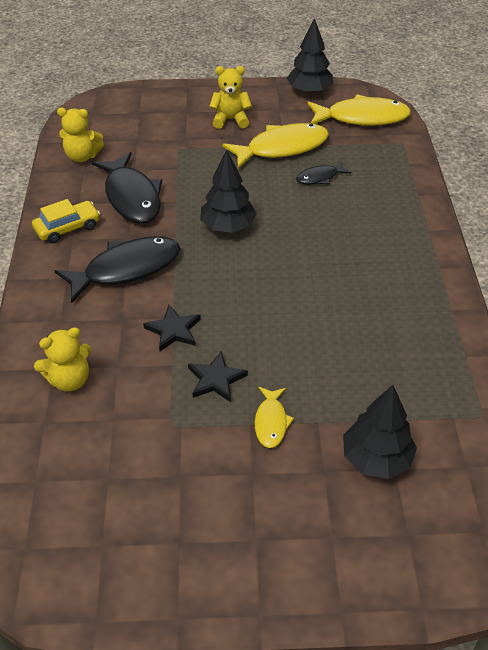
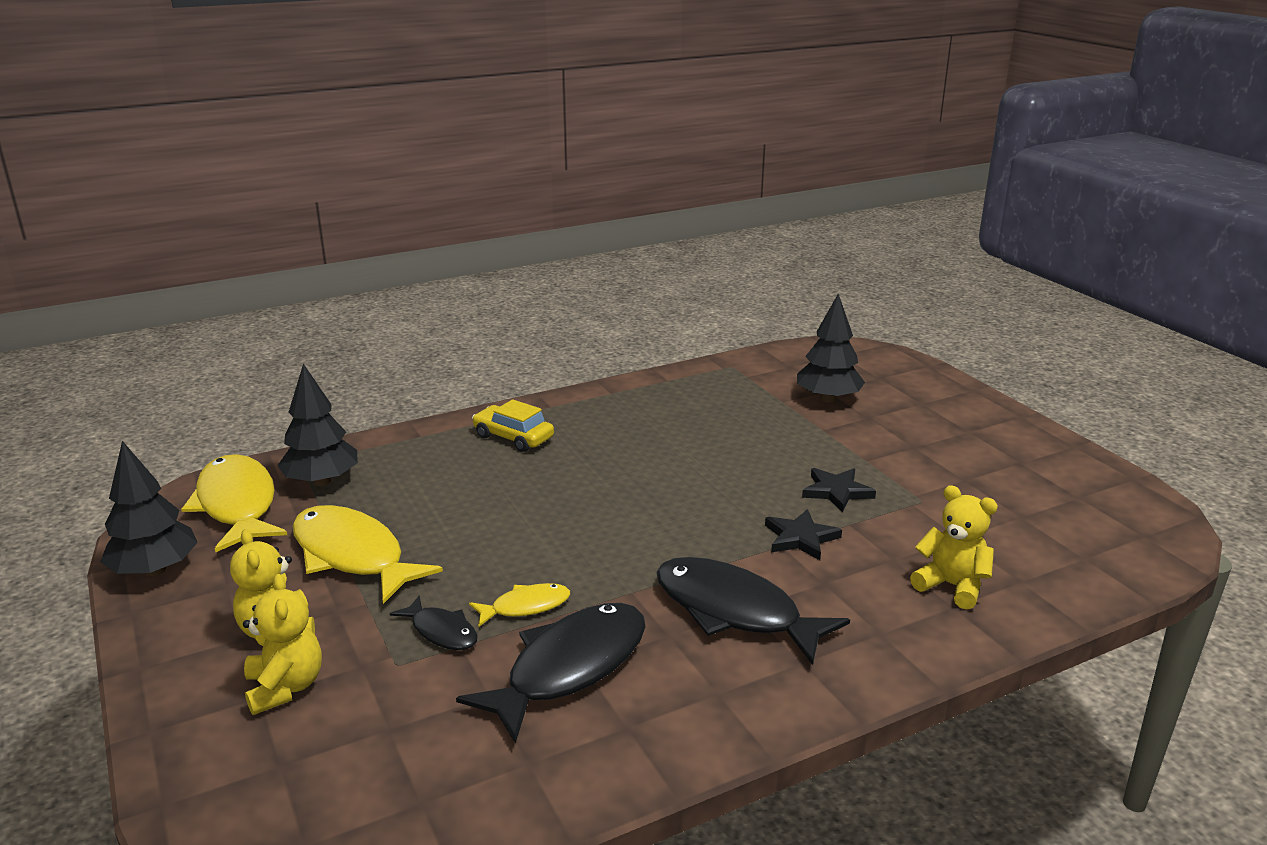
camera: 115 degrees left, 20 degrees down
(67, 228) = (698, 710): yellow car -> yellow car (513, 437)
(82, 156) = (481, 786): yellow teddy bear -> yellow teddy bear (285, 687)
(228, 227) = (579, 553): black tree -> black tree (322, 481)
(271, 422) = (850, 450): yellow fish -> yellow fish (526, 607)
(319, 177) = (418, 508): black fish -> black fish (441, 631)

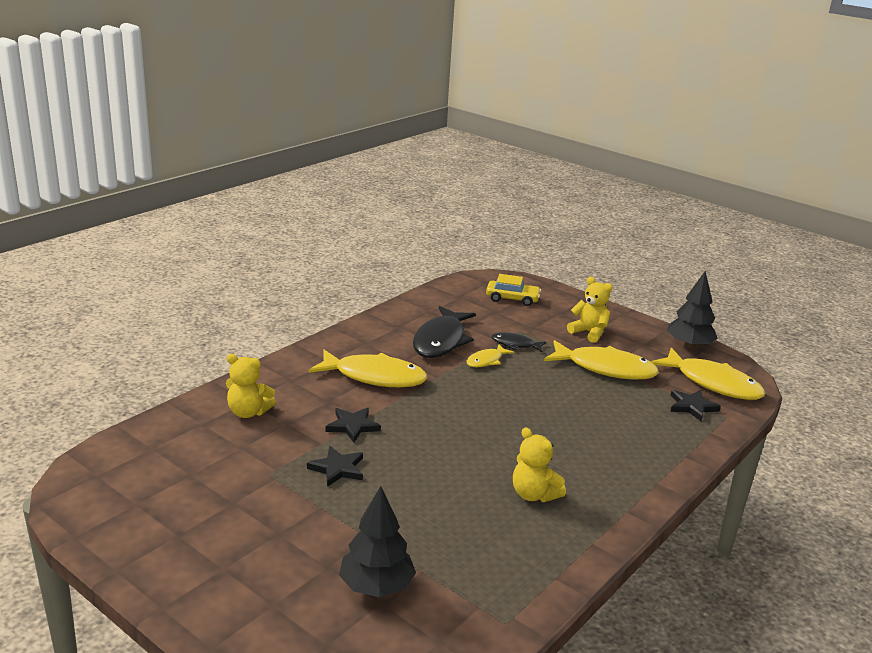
camera: 155 degrees right, 0 degrees up
(285, 687) = (555, 316): yellow teddy bear -> yellow teddy bear (534, 494)
(322, 481) = (692, 407): black tree -> black star
(513, 437) = (617, 469): yellow car -> yellow car (512, 299)
(734, 611) = (375, 377): black fish -> yellow fish

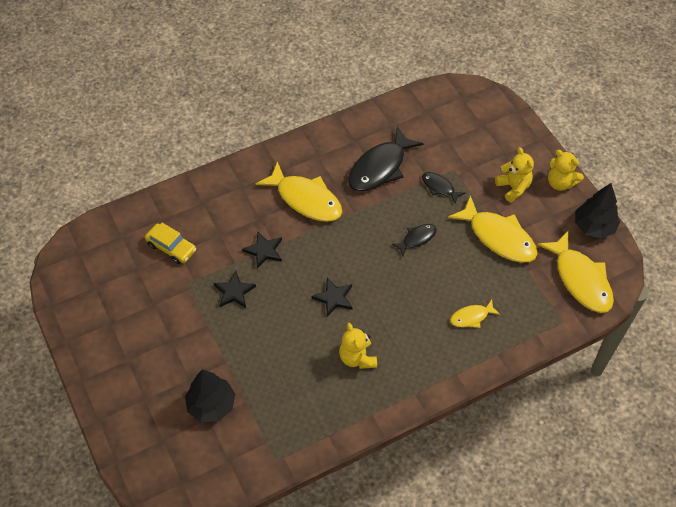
camera: 25 degrees right, 30 degrees up
(248, 412) = (197, 215): yellow teddy bear -> yellow teddy bear (560, 183)
(486, 361) = (403, 202): yellow fish -> yellow fish (471, 317)
(512, 299) = (472, 125): yellow car -> yellow car (171, 247)
(522, 384) = (417, 238): none -> black fish
(692, 407) = (541, 302): black star -> black star (334, 298)

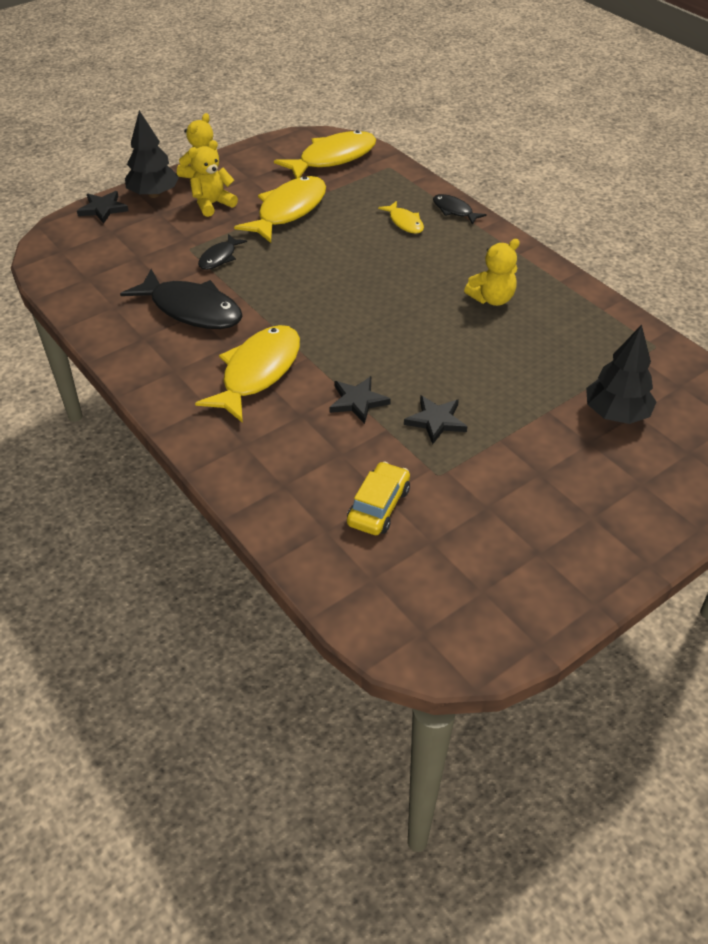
camera: 100 degrees left, 10 degrees down
(334, 298) = (414, 327): black star -> black star (103, 209)
(417, 238) = (304, 269): black fish -> black fish (454, 210)
(594, 226) = (260, 152): black tree -> black tree (153, 194)

